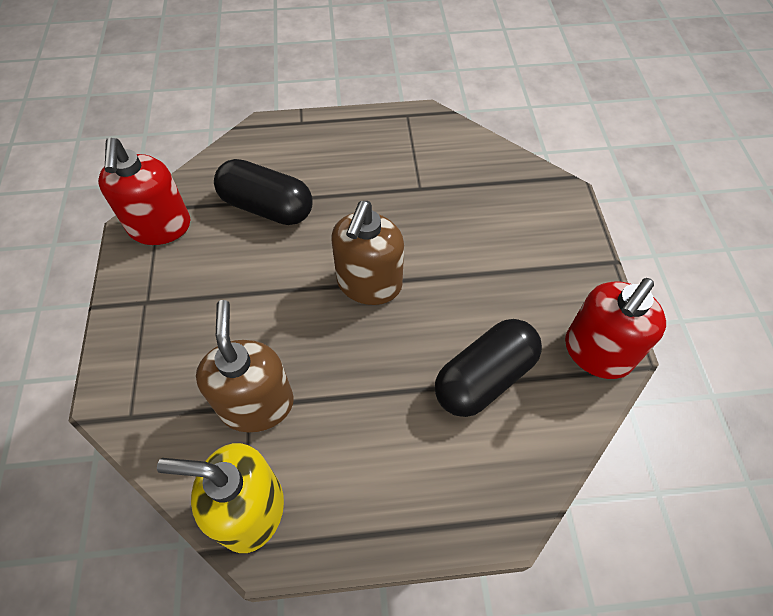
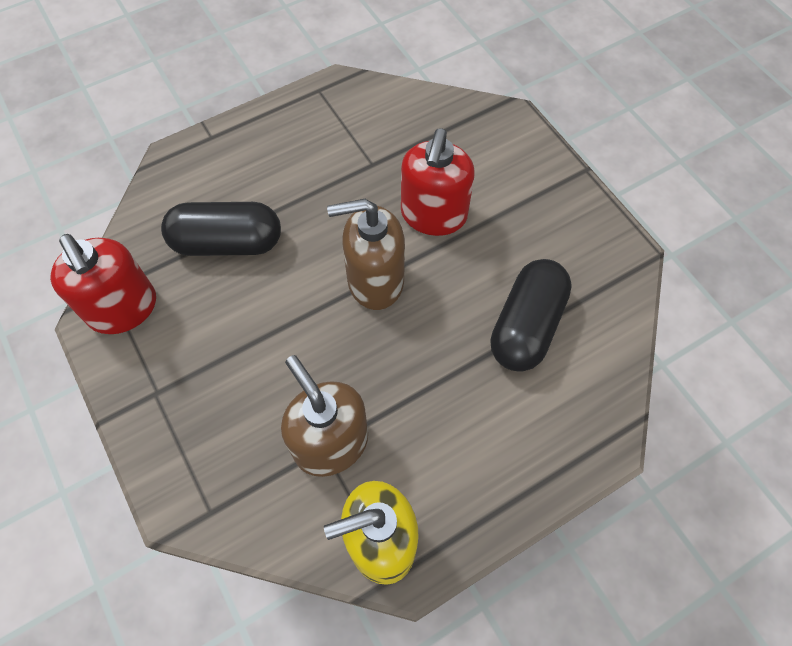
camera: 25 degrees left, 5 degrees up
(369, 284) = (374, 281): brown soap dispenser -> brown soap dispenser turned 90 degrees clockwise
(597, 353) = (610, 261): red soap dispenser -> red soap dispenser (433, 215)

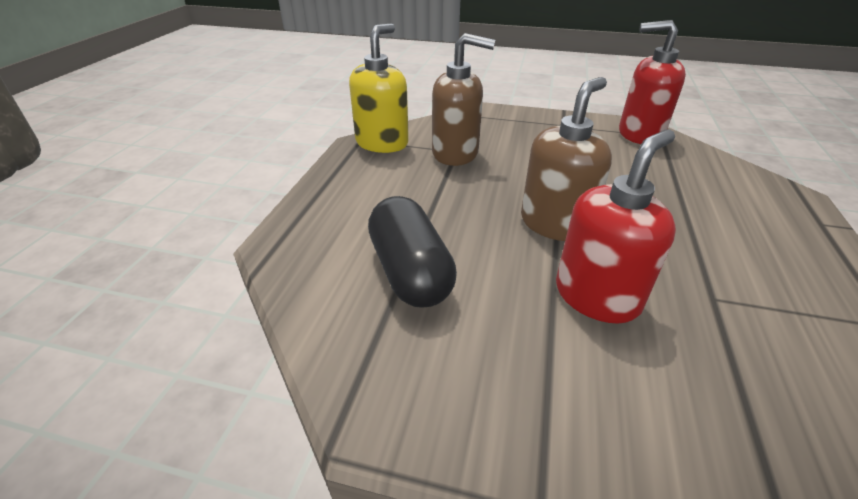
camera: 135 degrees right, 25 degrees down
(227, 242) = (667, 183): black capsule -> none
(433, 215) = (597, 296): red soap dispenser -> red soap dispenser turned 75 degrees clockwise

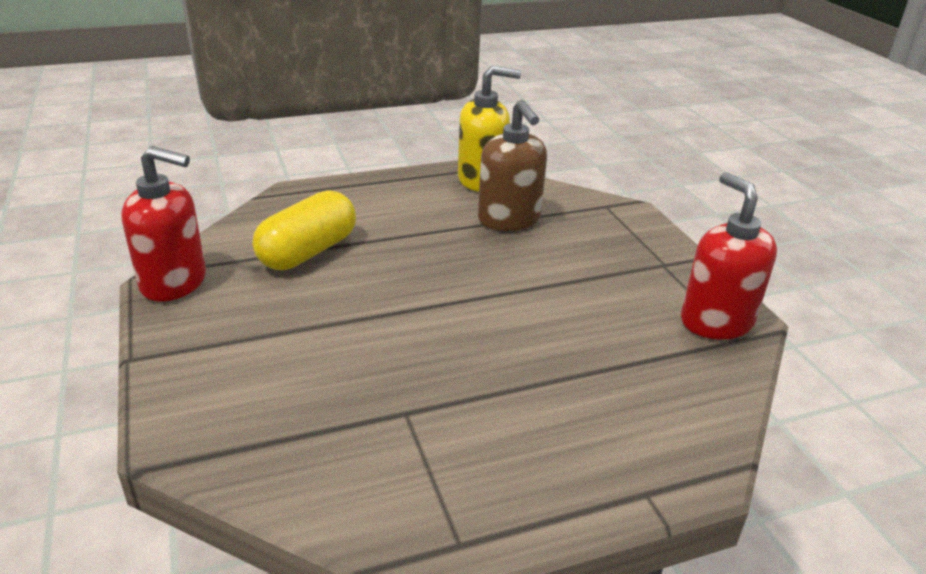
camera: 55 degrees right, 5 degrees down
(410, 271) = (308, 252): black capsule -> yellow capsule
(555, 223) = (442, 301): brown soap dispenser -> none
(597, 296) = (351, 344): red soap dispenser -> red soap dispenser (174, 282)

